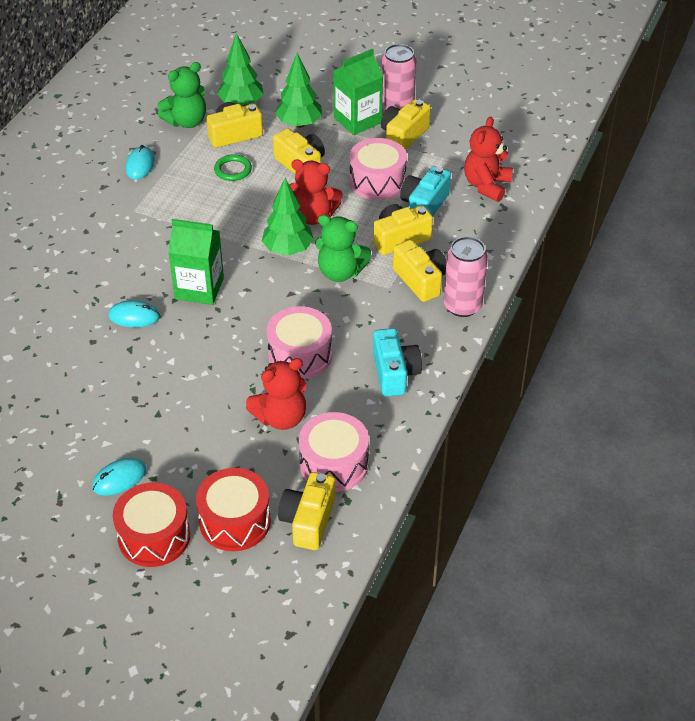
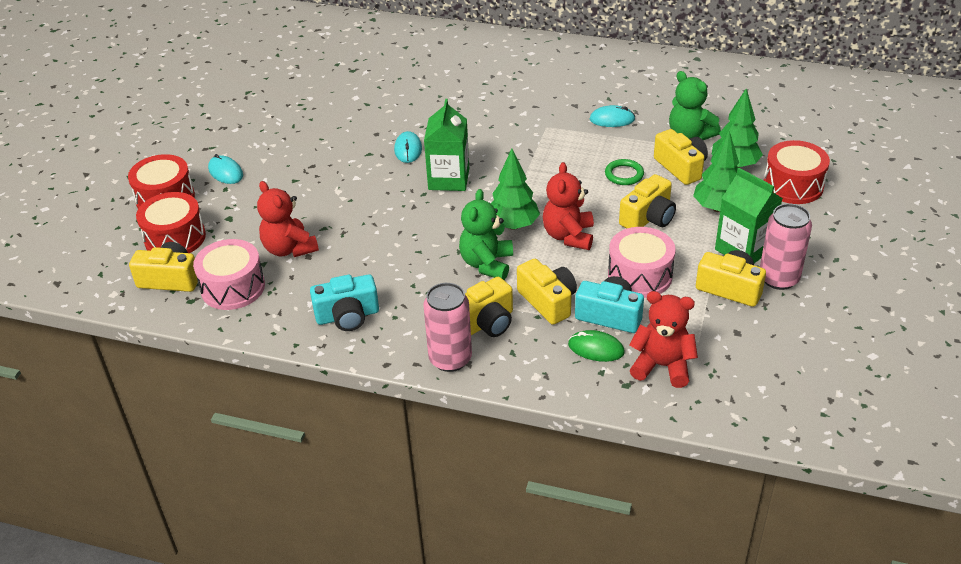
camera: 85 degrees right, 5 degrees down
(281, 78) = (793, 185): none -> red drum
(300, 355) = (368, 251): pink drum -> none
(462, 218) = (596, 348): none -> green mouse

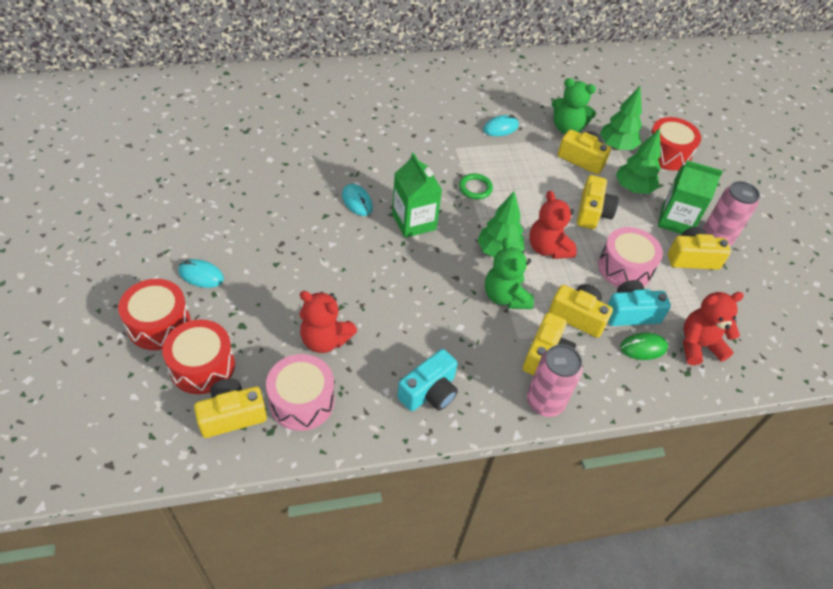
camera: 35 degrees left, 10 degrees up
(624, 174) = (546, 177): green ring -> green ring (475, 188)

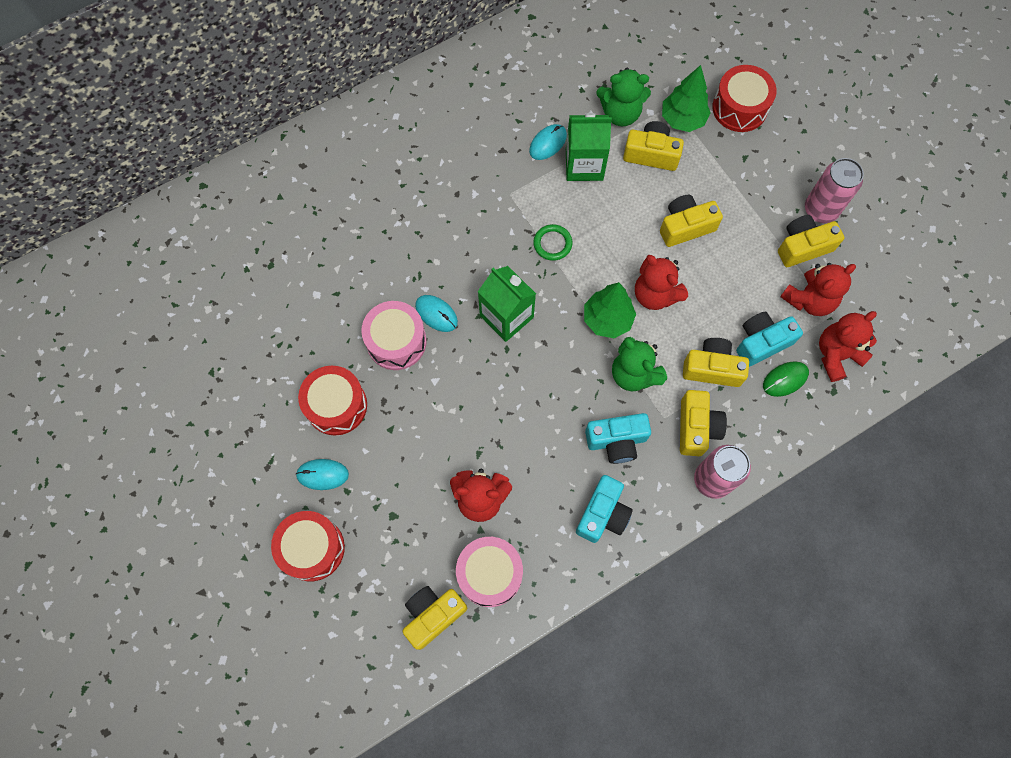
camera: 15 degrees left, 20 degrees up
(202, 366) = (379, 576): red drum -> red drum (336, 405)
(468, 340) = (616, 441): none -> turquoise camera
(592, 212) = (685, 227): yellow camera -> yellow camera turned 105 degrees counterclockwise
(625, 268) = (740, 288): pink drum -> pink drum (396, 341)
(633, 189) = (718, 175): green tree -> none
(676, 220) = (774, 202): green carton -> green carton (584, 164)
(685, 297) = (809, 299): none -> red teddy bear

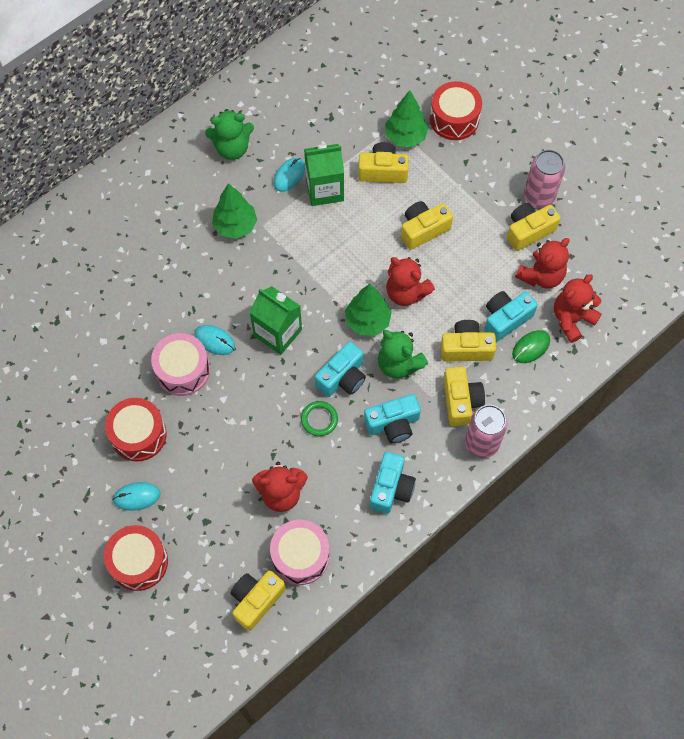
camera: 10 degrees left, 5 degrees down
(480, 190) = (235, 226): none -> green tree
(552, 243) = (308, 263): green ring -> green ring (319, 419)
(569, 379) = (342, 377): none -> turquoise camera
(620, 113) = (349, 139): green teddy bear -> green teddy bear (232, 148)

